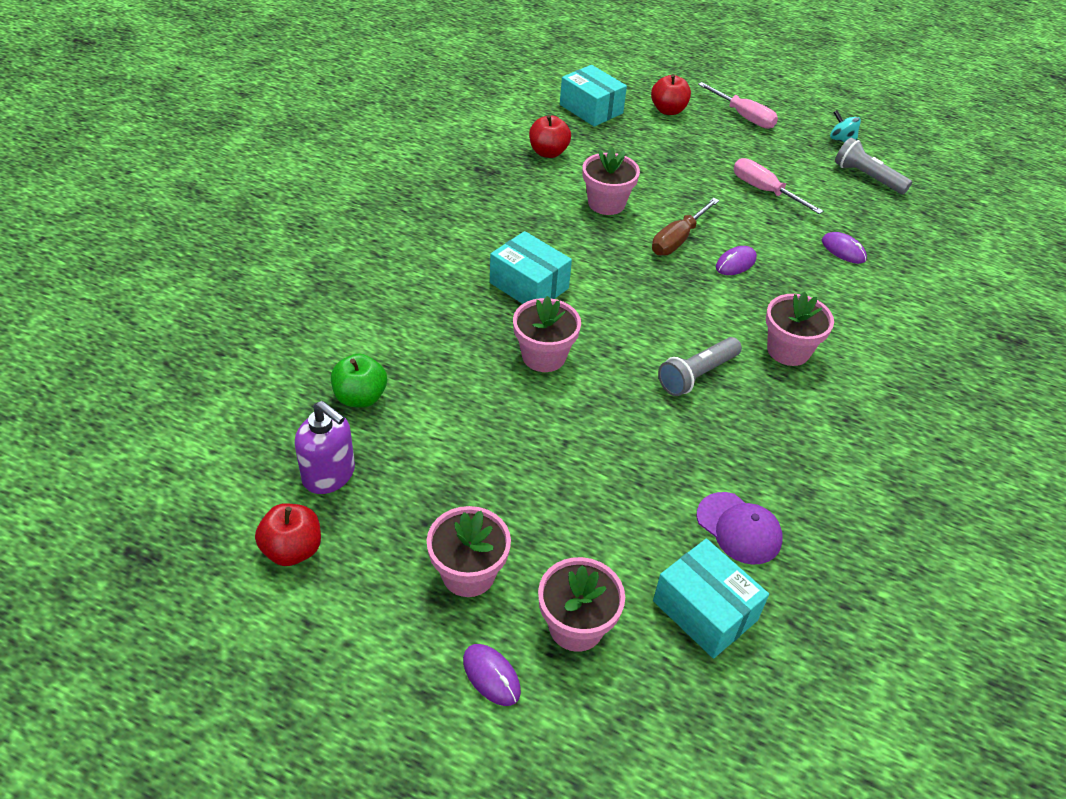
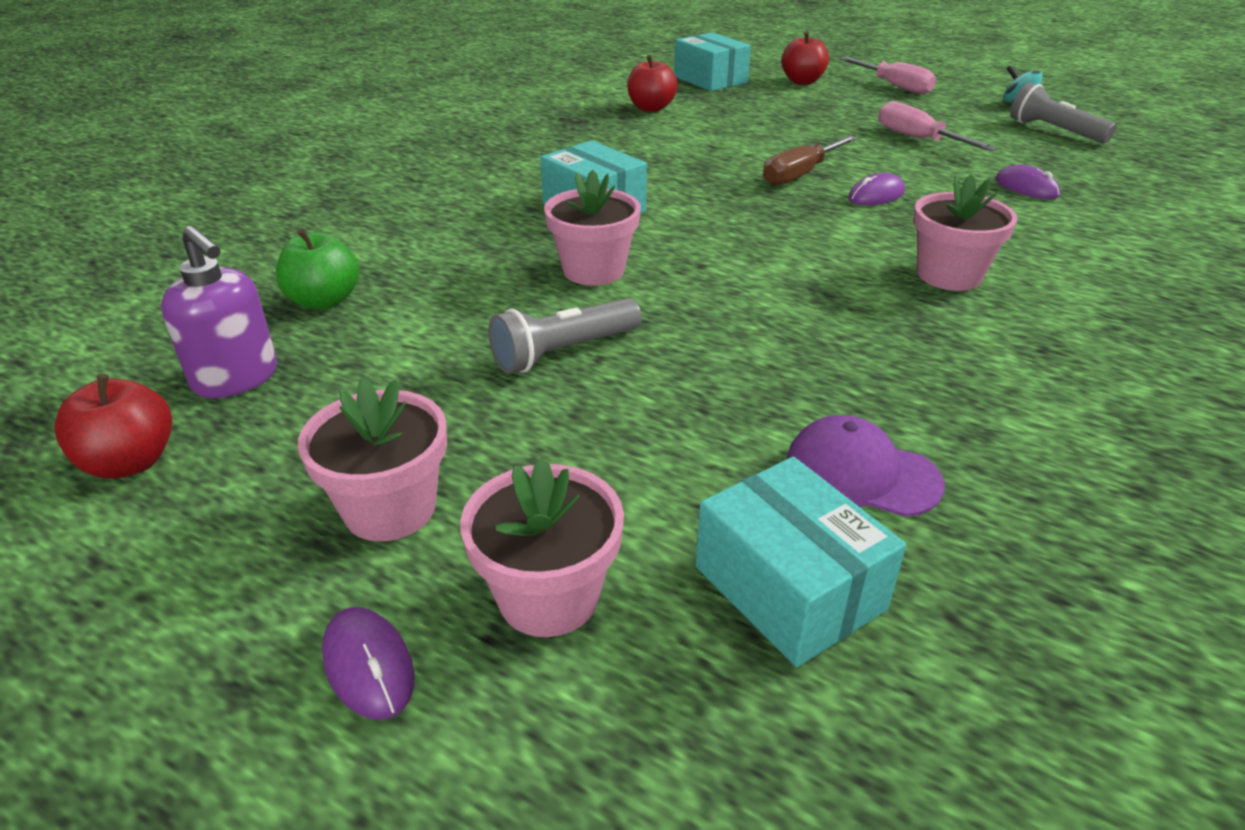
camera: 10 degrees right, 10 degrees down
(606, 203) = (712, 145): pink flower pot -> none
(697, 375) = (810, 295): grey flashlight -> grey flashlight (563, 352)
(739, 528) = (861, 473): purple cap -> purple cap turned 150 degrees clockwise

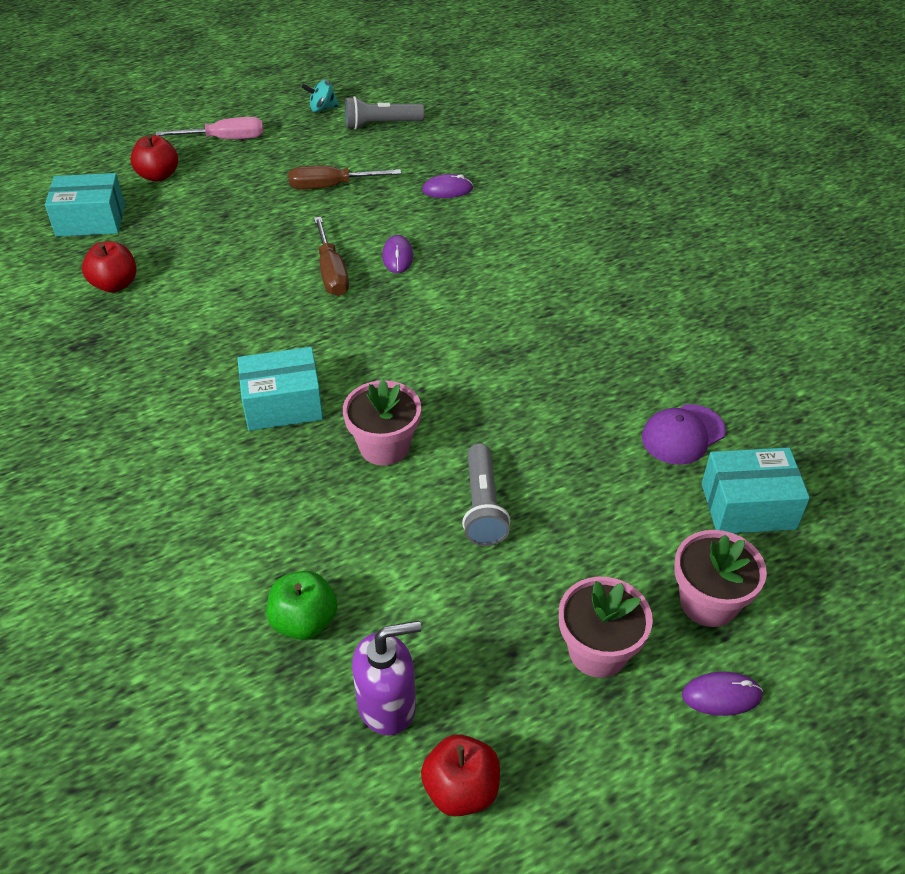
camera: 60 degrees left, 10 degrees up
(918, 139) = (331, 186): pink screwdriver -> brown screwdriver
(949, 275) = (524, 289): pink flower pot -> none

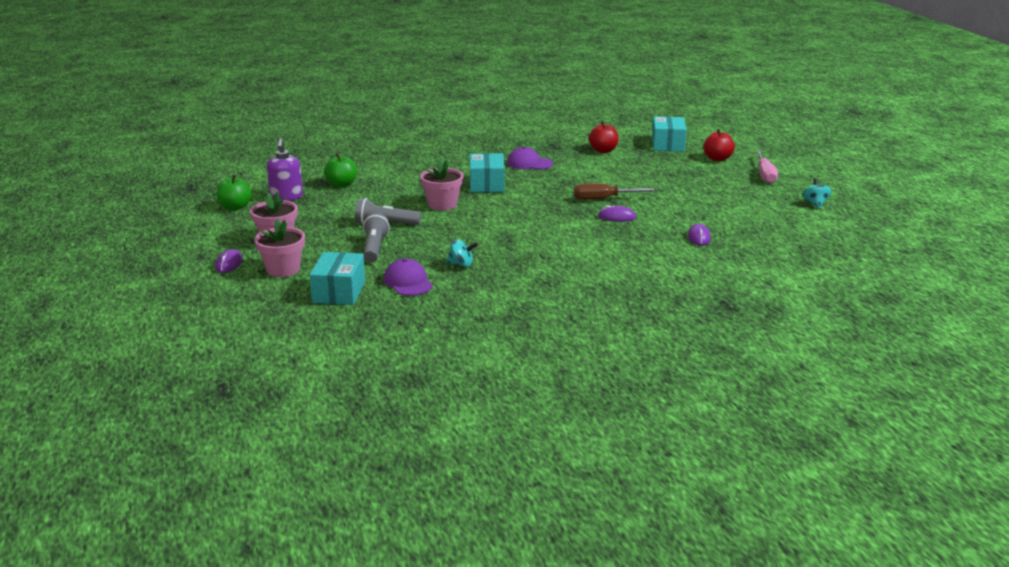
camera: 100 degrees right, 20 degrees down
(178, 364) = (529, 163): none -> purple cap
(331, 186) = (704, 202): brown screwdriver -> none
(381, 124) = (794, 221): grey flashlight -> grey flashlight (375, 248)
(461, 790) = (235, 207): red apple -> green apple
(604, 388) = (461, 264): none -> turquoise spinning top

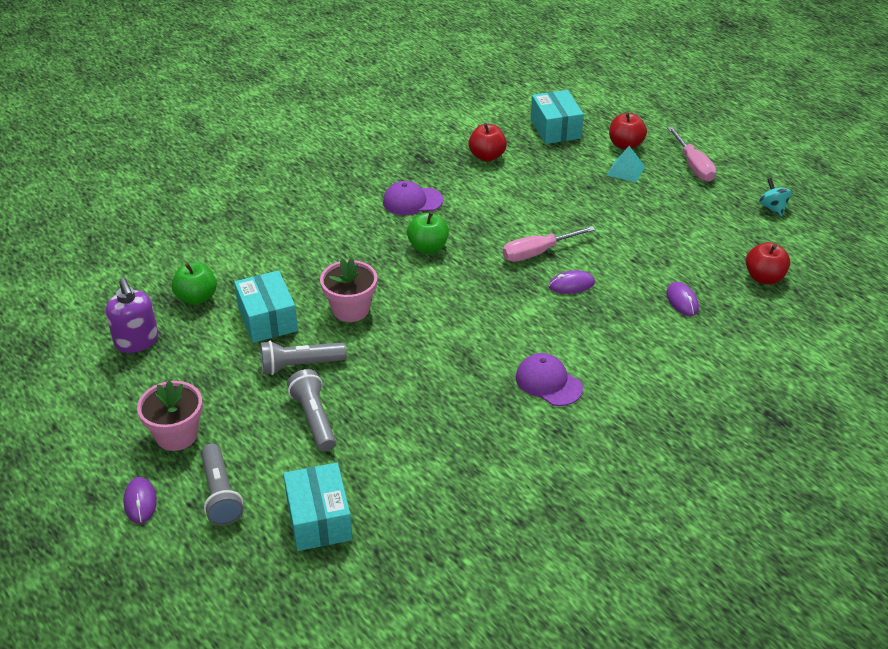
camera: 20 degrees left, 15 degrees up
(235, 207) = (78, 380): green apple -> green apple (428, 247)
(283, 269) = (220, 494): pink flower pot -> grey flashlight
(408, 282) = (394, 476): purple cap -> purple cap (548, 382)
(461, 264) = (440, 423): turquoise spinning top -> none
(487, 184) = (383, 255): turquoise box -> turquoise box (267, 319)
(603, 199) = (537, 253): brown screwdriver -> pink screwdriver
(707, 170) = (625, 170): none -> turquoise pyramid
(778, 236) = (764, 278): none -> red apple

